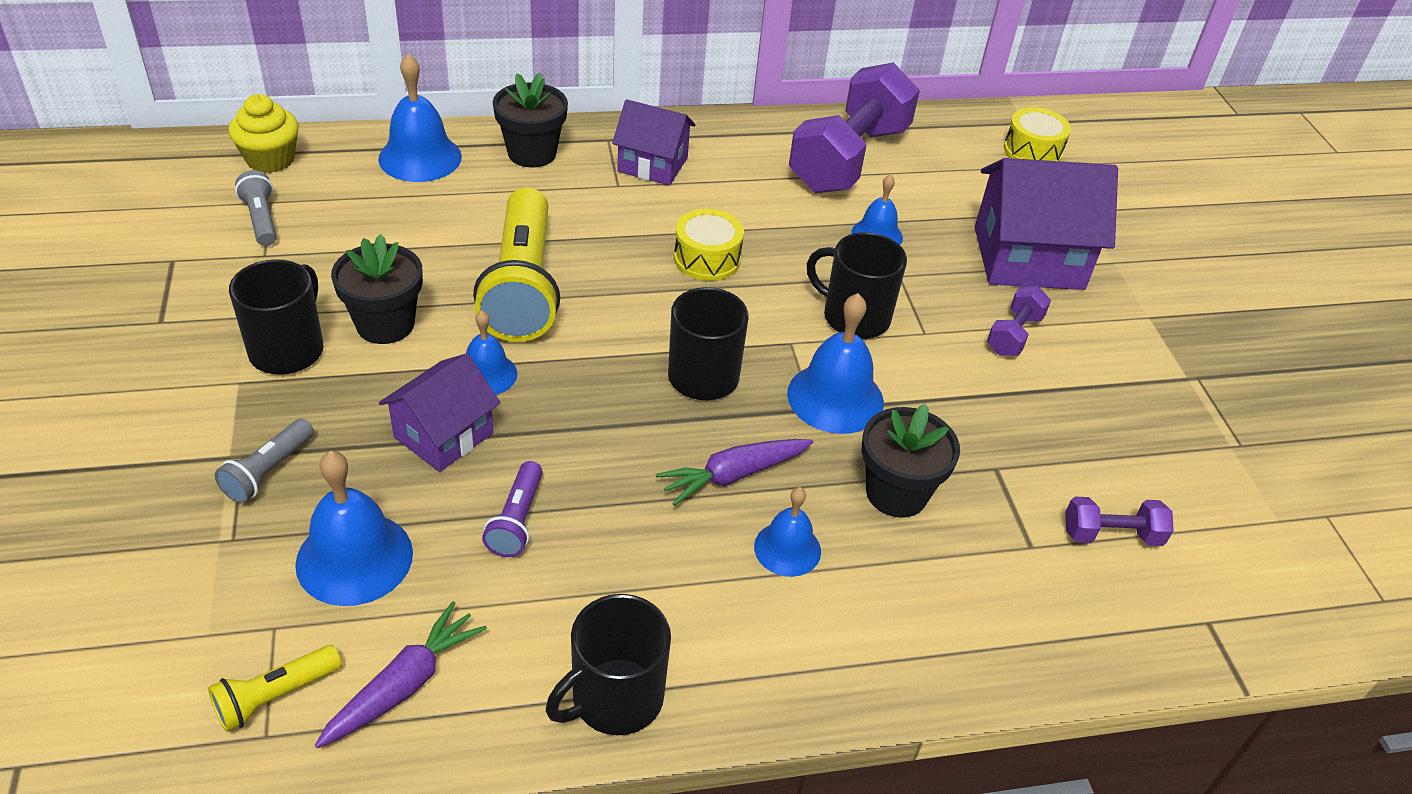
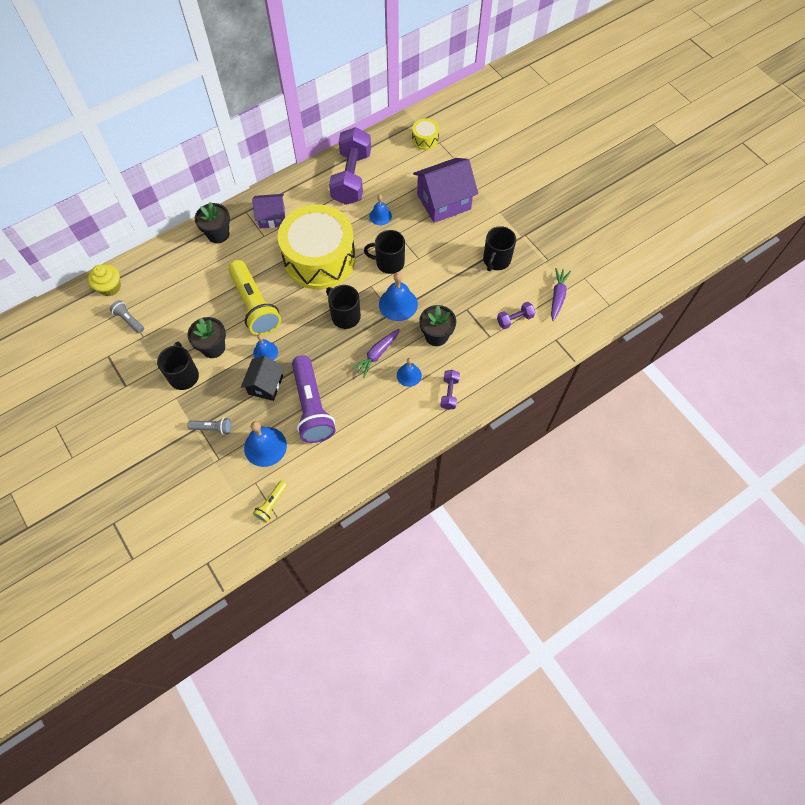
camera: 20 degrees left, 20 degrees up
(268, 471) = (212, 428): grey flashlight -> grey flashlight turned 90 degrees counterclockwise
(404, 685) = (310, 481): purple carrot -> purple carrot (557, 296)
(420, 157) = (172, 257): blue bell -> none
(443, 435) = (265, 385): purple house -> black house
(516, 520) = (311, 407): purple flashlight -> purple flashlight, size x2.17
(615, 698) = (379, 454): black mug -> black mug (496, 260)
(707, 258) = (319, 259): yellow drum -> yellow drum, size x2.47
(1014, 335) = (452, 244): purple dumbbell -> purple dumbbell (449, 393)

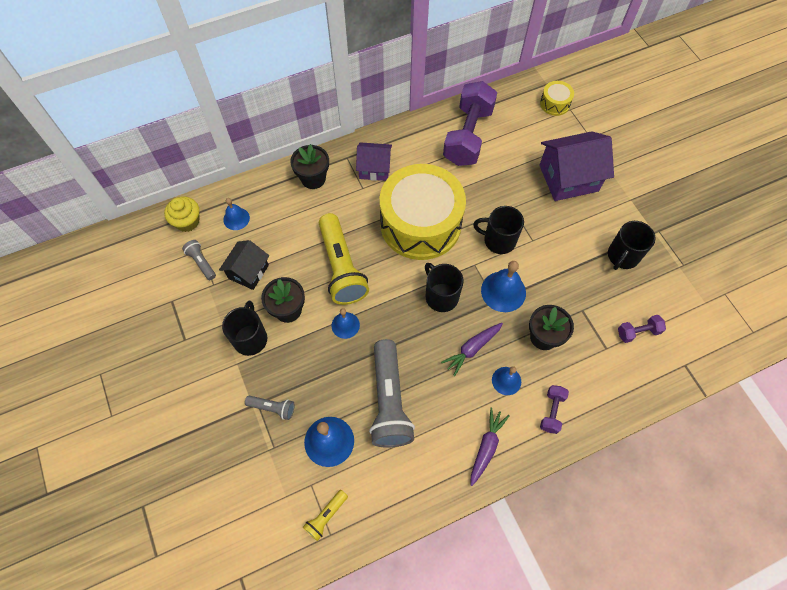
camera: 10 degrees right, 0 degrees up
(265, 385) = (340, 365): black house -> black house (248, 272)
(311, 407) = (389, 401): purple flashlight -> grey flashlight
(380, 216) = (495, 184): blue bell -> blue bell (236, 218)
(557, 296) = (691, 312): purple carrot -> purple carrot (486, 447)

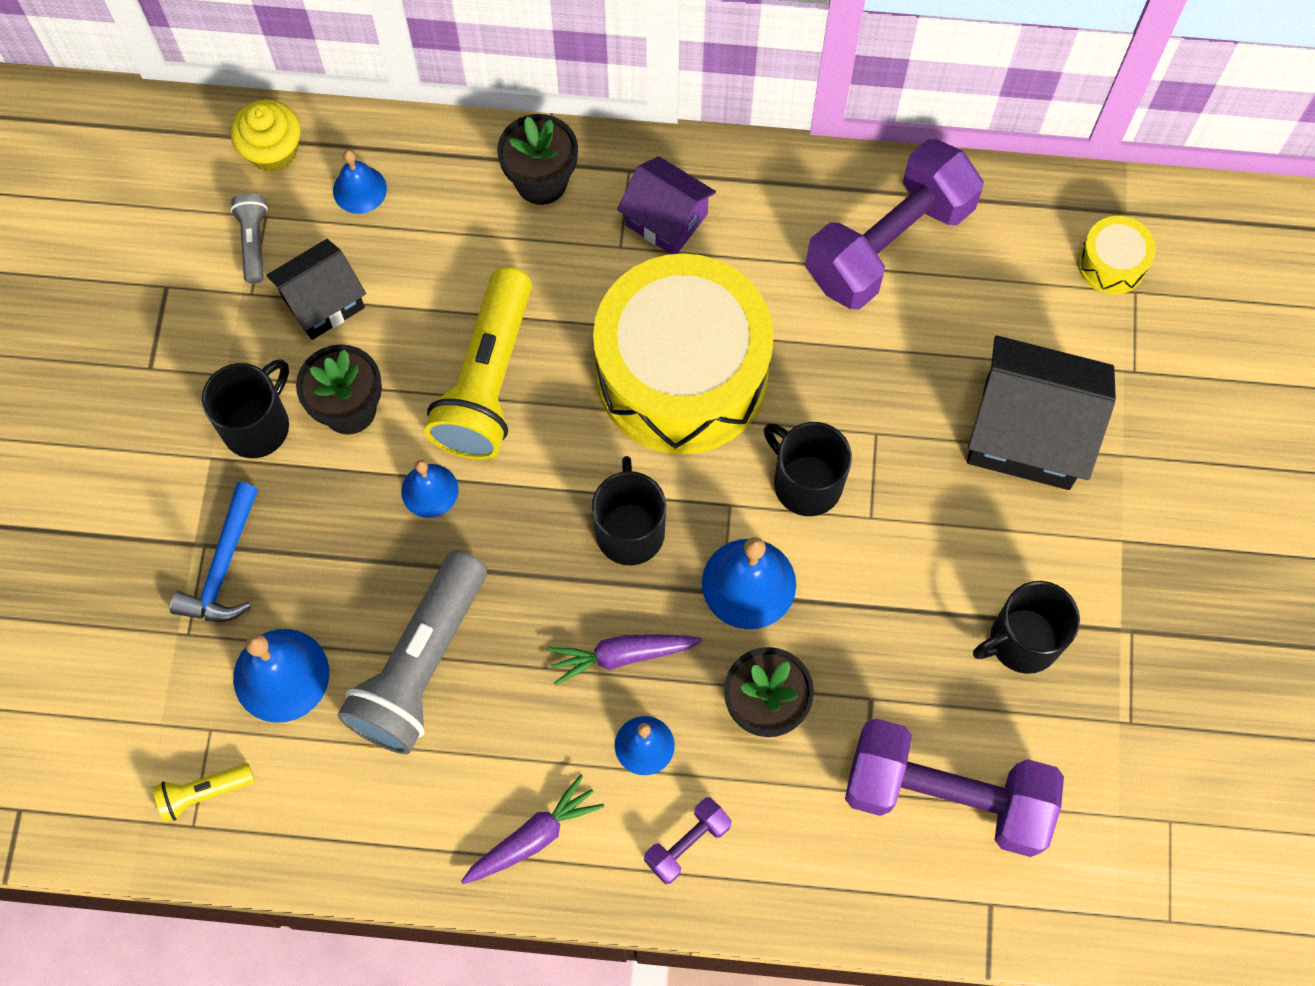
camera: 30 degrees right, 5 degrees up
(272, 408) = (223, 567): grey flashlight -> blue hammer
(568, 178) = (1028, 432): purple house -> black house
(638, 332) = (946, 796): purple dumbbell -> purple dumbbell, size x2.24

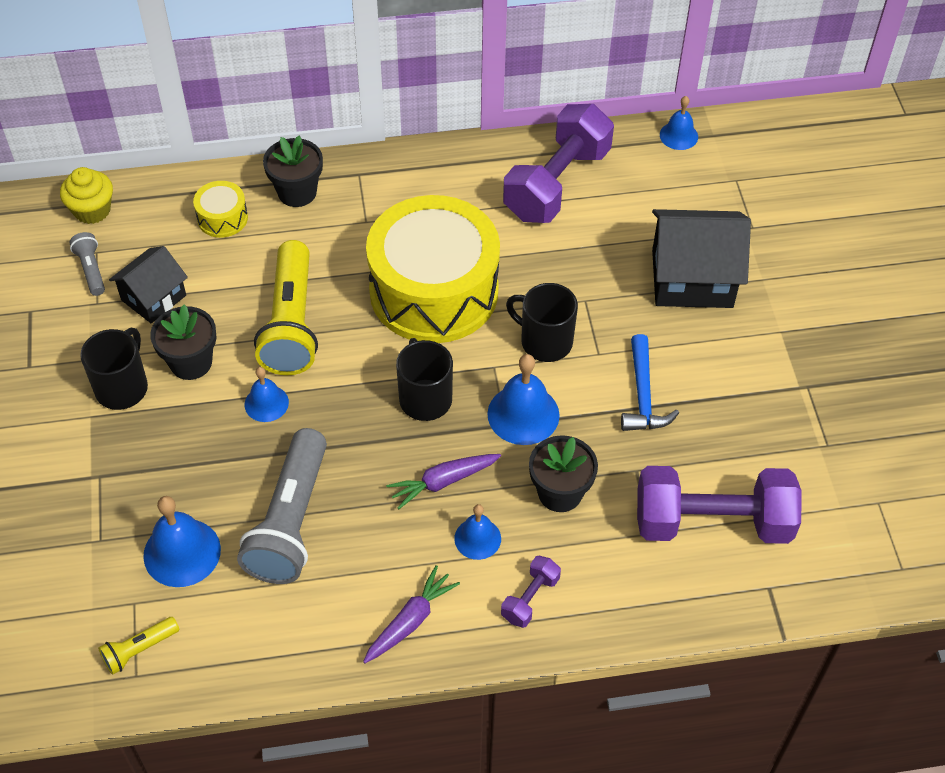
camera: 15 degrees left, 15 degrees down
(223, 567) = (118, 488): blue hammer -> blue hammer (643, 395)
(359, 189) = (163, 222): blue bell -> blue bell (678, 135)
(666, 219) = (394, 199): purple house -> none
(1022, 641) = (733, 409): black mug -> none
(1111, 263) = (714, 166): yellow drum -> yellow drum (222, 218)

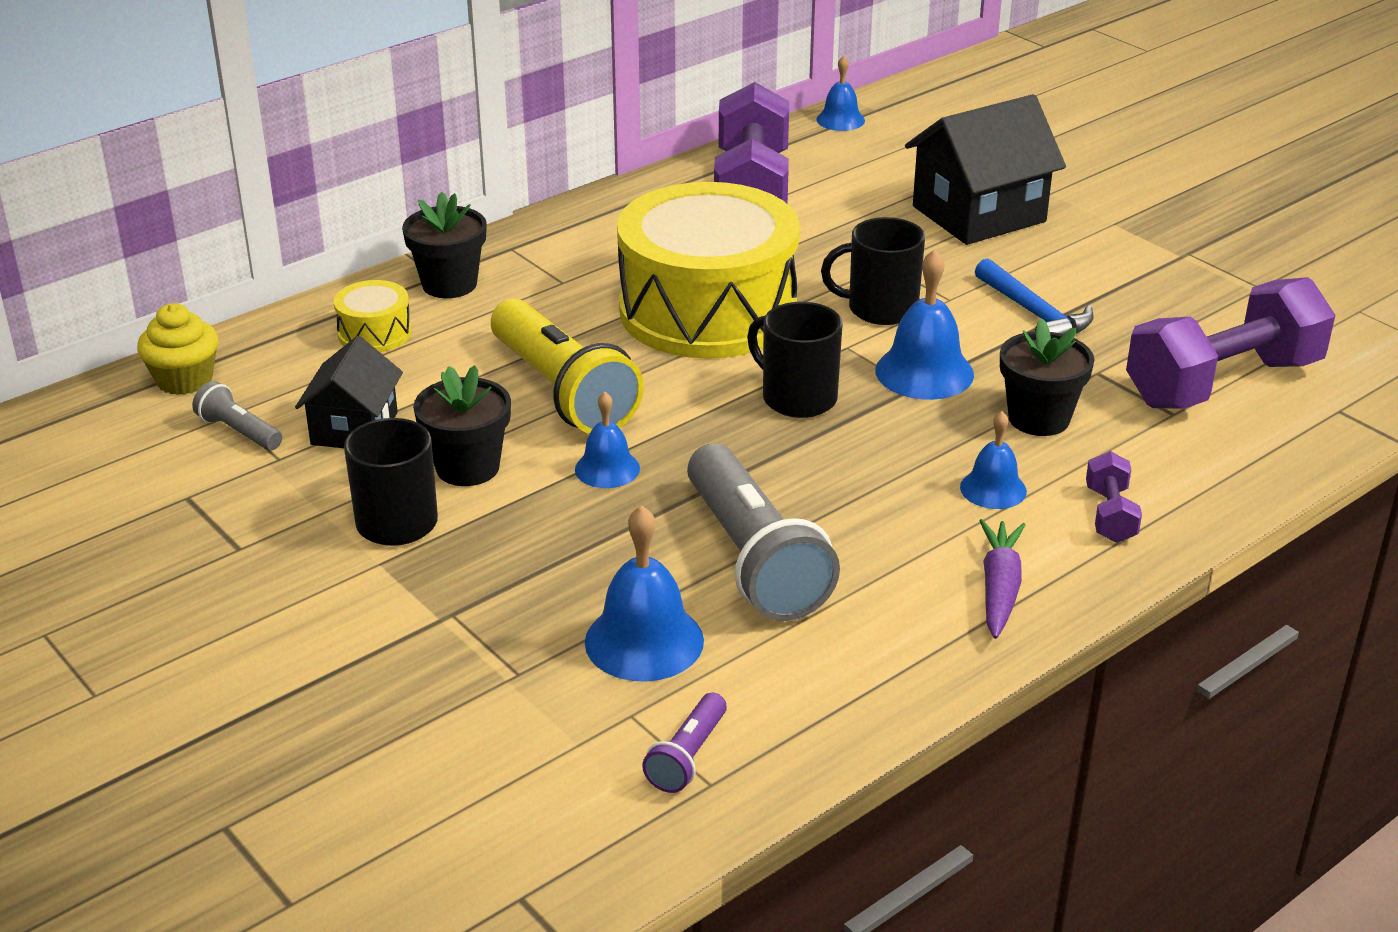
camera: 30 degrees left, 20 degrees down
(139, 650) = (687, 756): yellow flashlight -> purple flashlight
(443, 482) = (899, 457): purple carrot -> none

